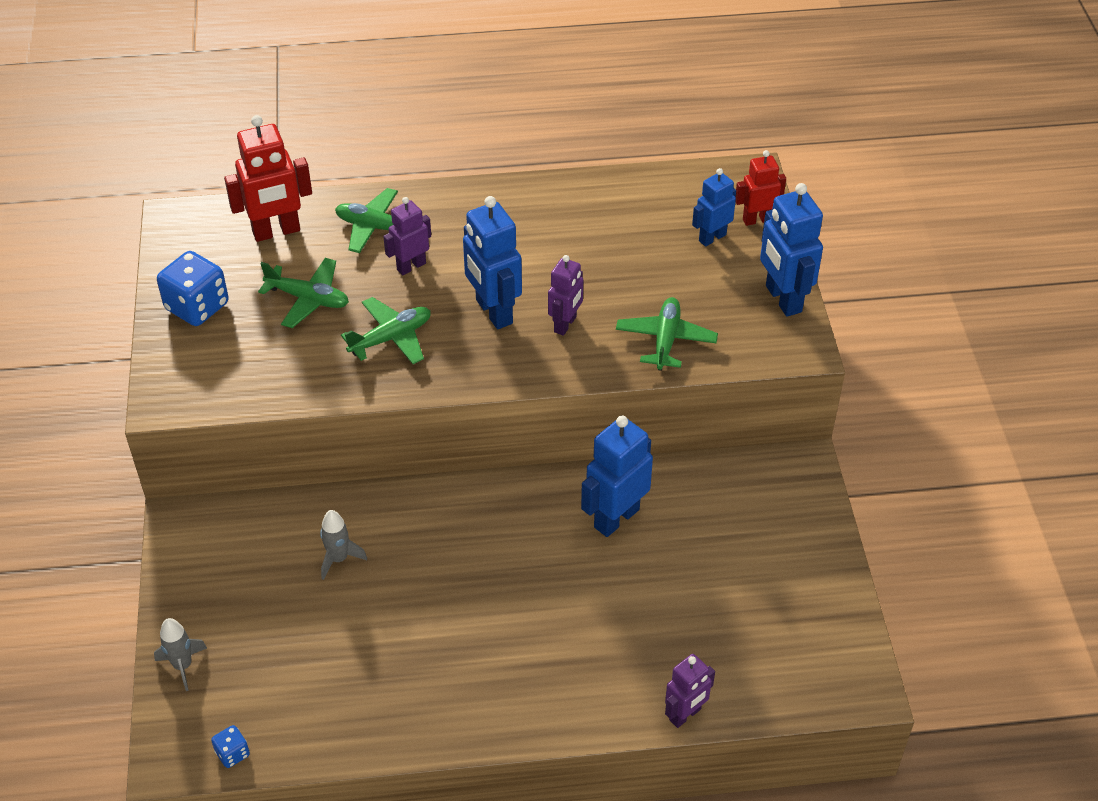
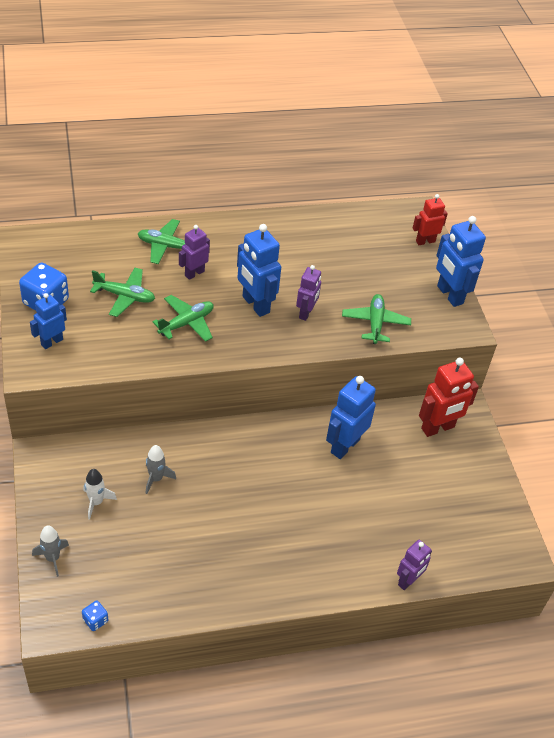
camera: 10 degrees left, 0 degrees up
(251, 590) = (96, 502): none -> white rocket
(276, 231) = (96, 249): red robot -> red robot (438, 428)
(712, 237) = (397, 253): blue robot -> blue robot (52, 342)

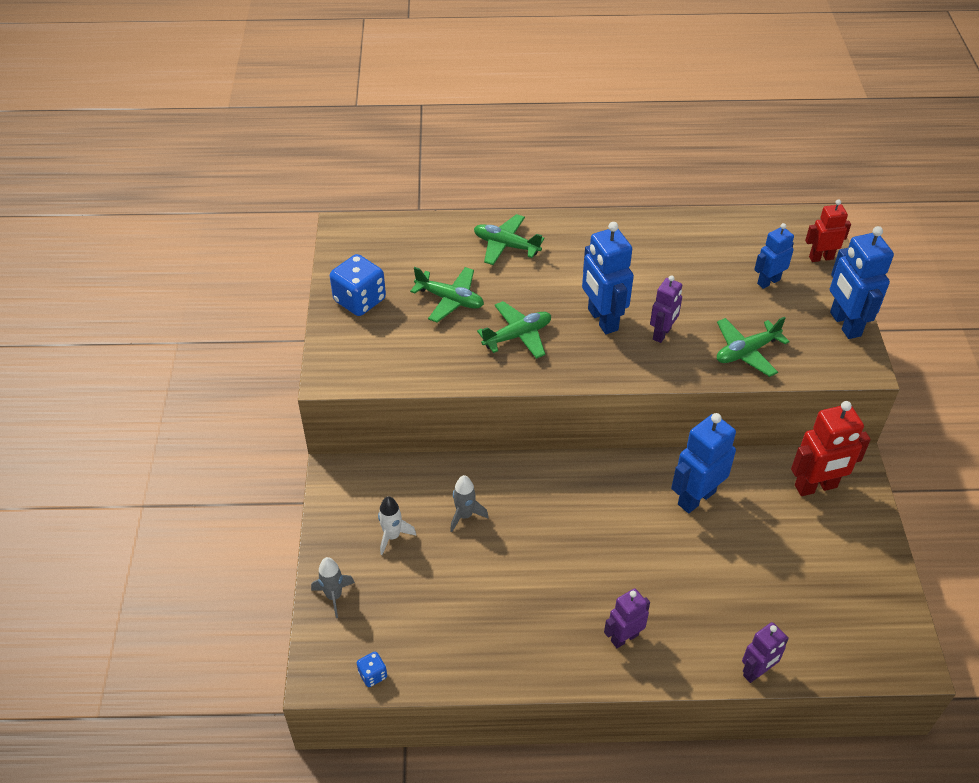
camera: 15 degrees right, 0 degrees up
(52, 342) = (360, 346): blue robot -> blue robot (768, 281)
(194, 273) = (534, 278): purple robot -> purple robot (624, 637)
(375, 323) = (746, 352): green plane -> green plane turned 135 degrees counterclockwise

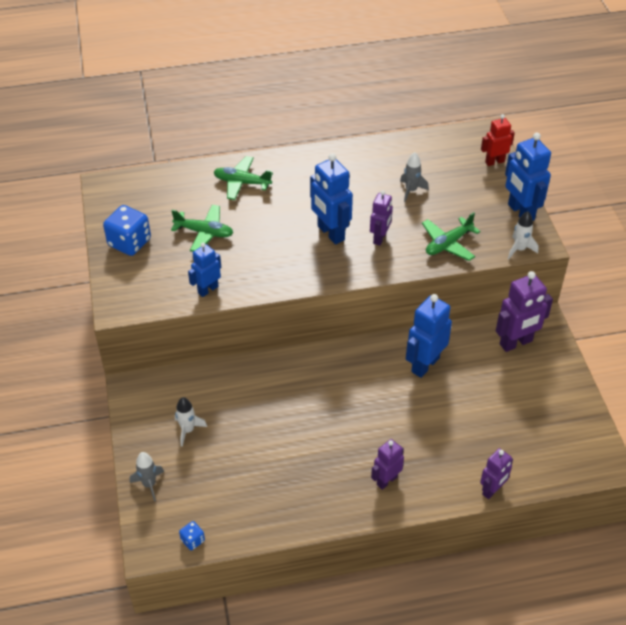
camera: 10 degrees left, 0 degrees up
(465, 515) = (244, 405): grey rocket -> grey rocket (411, 190)
(517, 336) = (265, 255): green plane -> none
(768, 281) = (456, 186): blue robot -> blue robot (208, 289)
(816, 487) = (516, 343): red robot -> purple robot
(836, 371) = (519, 249): none -> white rocket

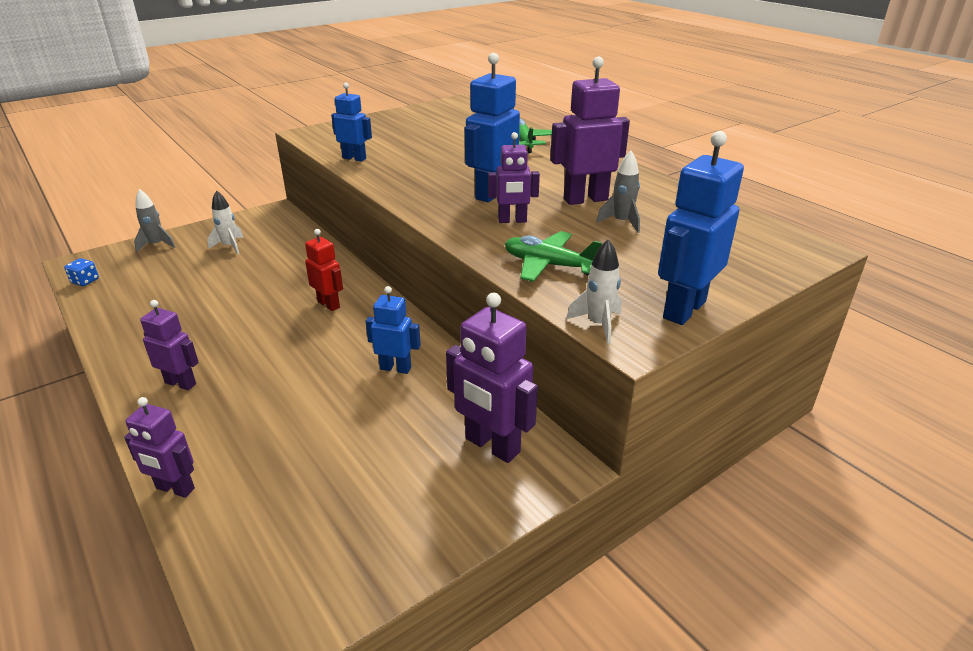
camera: 65 degrees right, 15 degrees down
(129, 243) = (393, 121): blue dice -> none
(204, 232) = (433, 142): green plane -> none
(368, 192) = (585, 199): none -> purple robot
(425, 365) = (395, 368): blue robot -> blue robot, size x0.62
(494, 162) = (764, 267): red robot -> red robot (329, 304)

